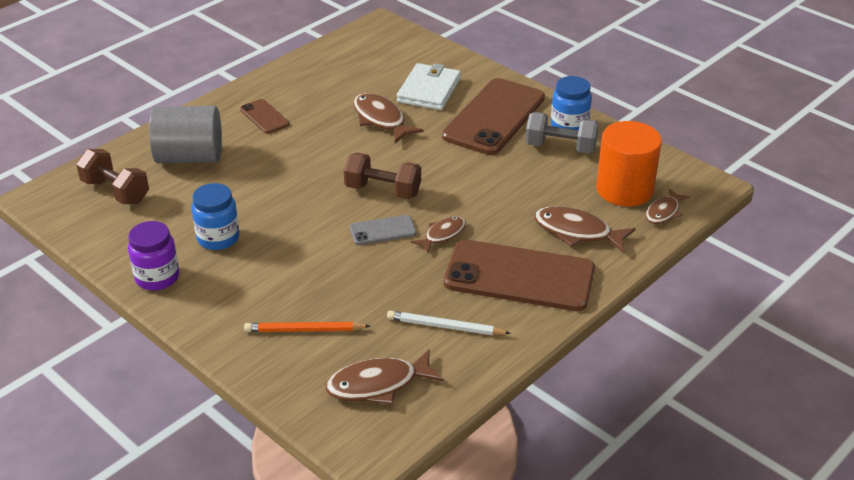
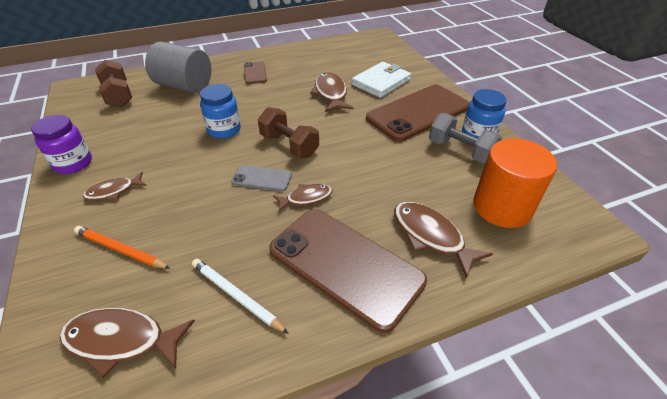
camera: 25 degrees right, 5 degrees up
(218, 238) = (142, 146): blue jar -> blue jar (224, 130)
(664, 212) = (533, 244): brown fish -> brown fish (114, 191)

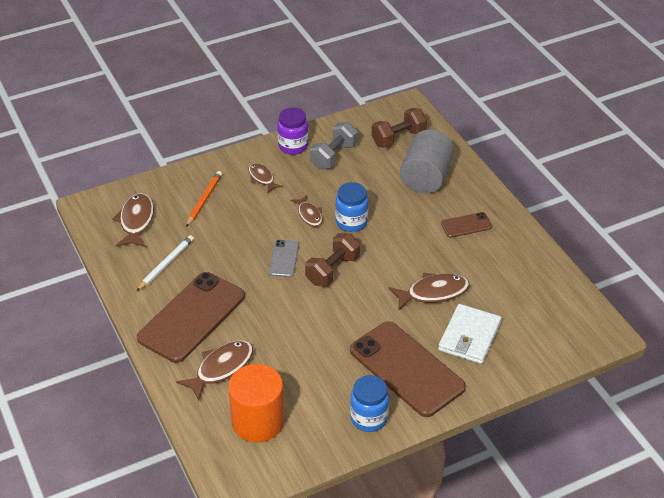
camera: 85 degrees right, 0 degrees up
(306, 198) = (261, 289): brown fish -> brown fish (309, 215)
(381, 82) = (469, 336): white wallet -> white wallet turned 75 degrees clockwise
(460, 151) = (339, 400): grey dumbbell -> grey dumbbell (333, 156)

